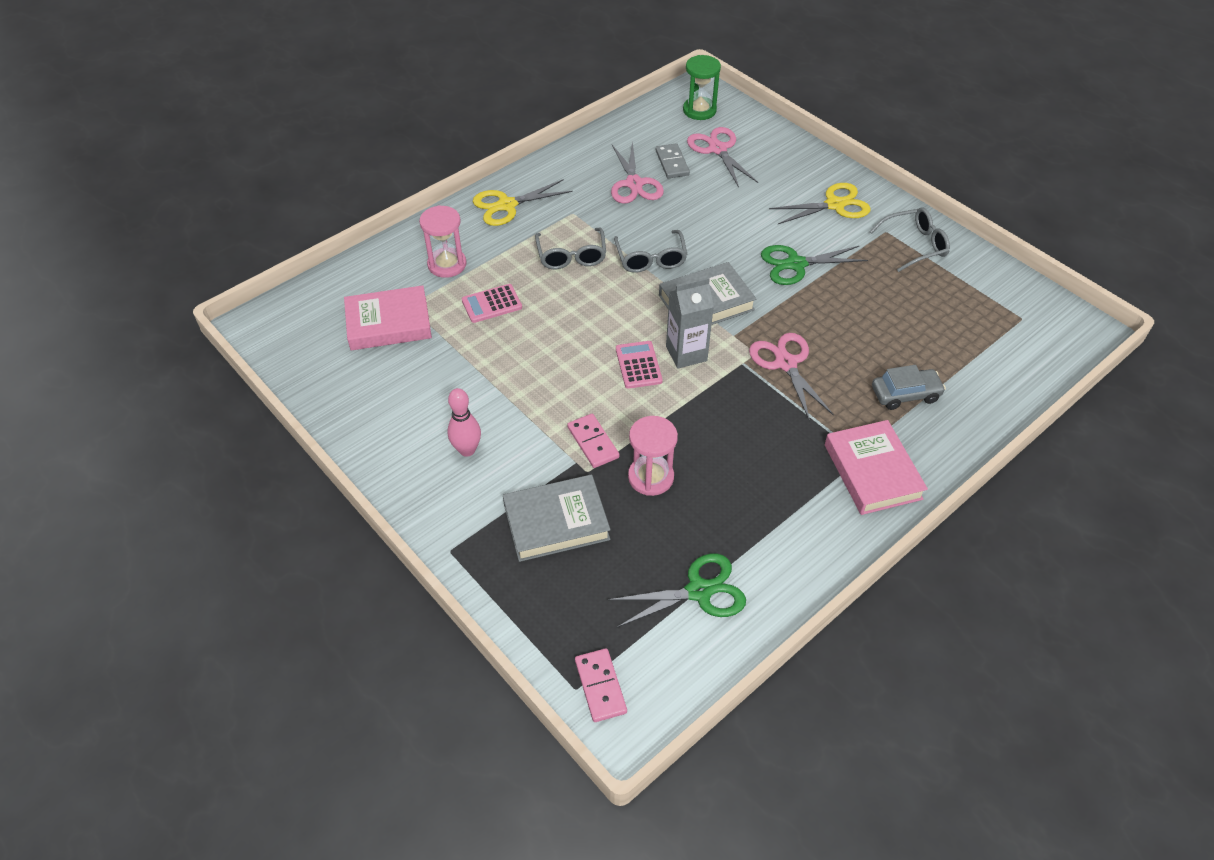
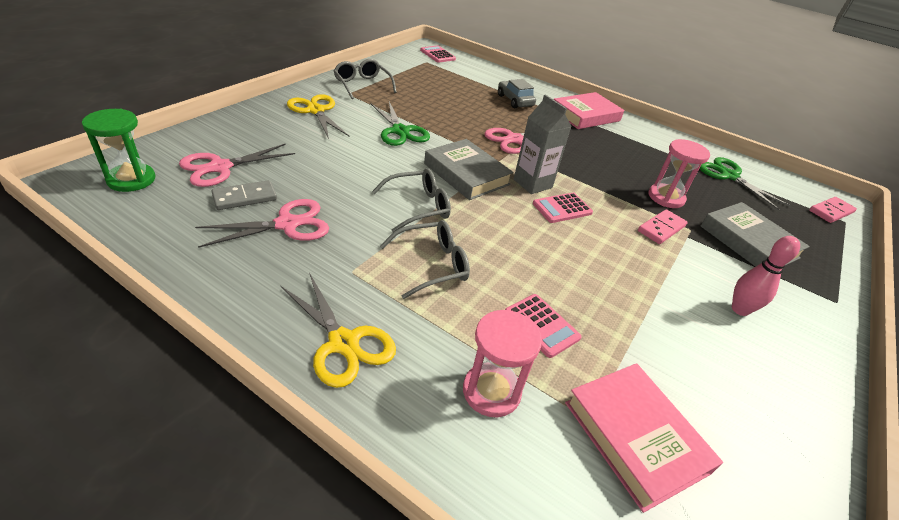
camera: 110 degrees left, 10 degrees down
(1058, 336) = (437, 55): none -> pink calculator

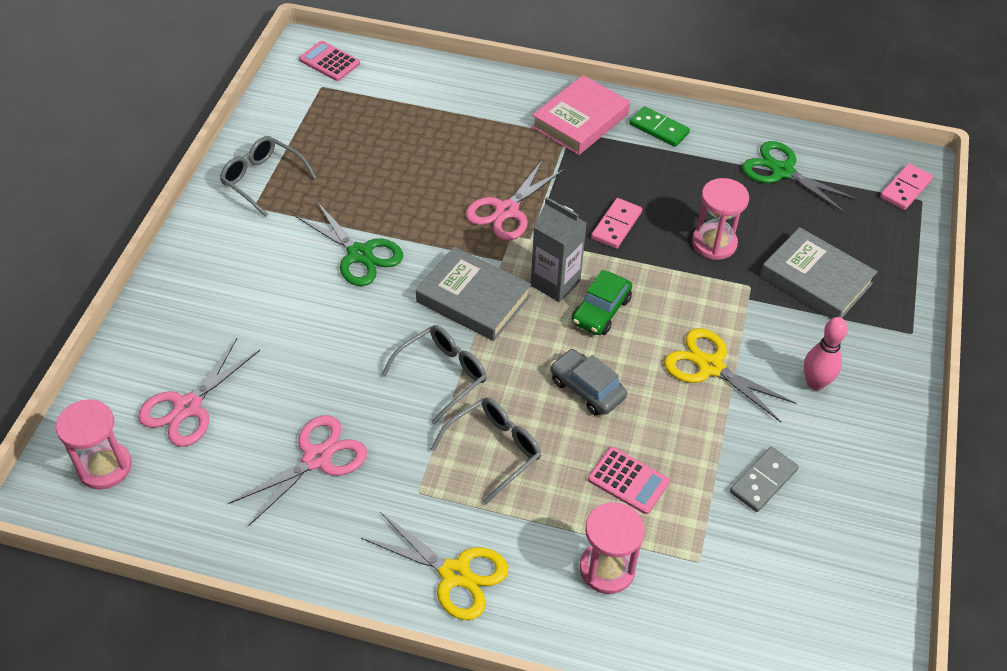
camera: 15 degrees left, 10 degrees up
(131, 180) = (105, 467): green hourglass -> pink hourglass
(245, 197) = (247, 440): grey domino -> grey domino (763, 481)
(316, 111) = (234, 260): yellow scissors -> yellow scissors (710, 367)
(514, 101) = (478, 127): grey car -> grey car (587, 389)
(562, 208) = (601, 311): pink calculator -> green car
(635, 437) = (741, 563): pink book -> none
(640, 133) = (659, 129): none -> green domino
(661, 228) = (718, 298): pink domino -> pink domino (616, 225)

